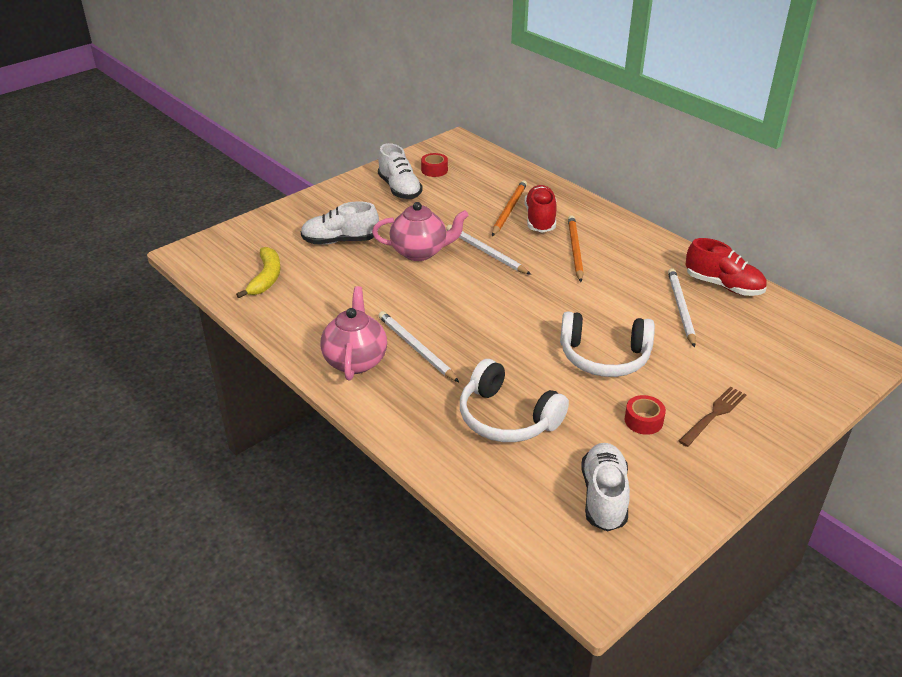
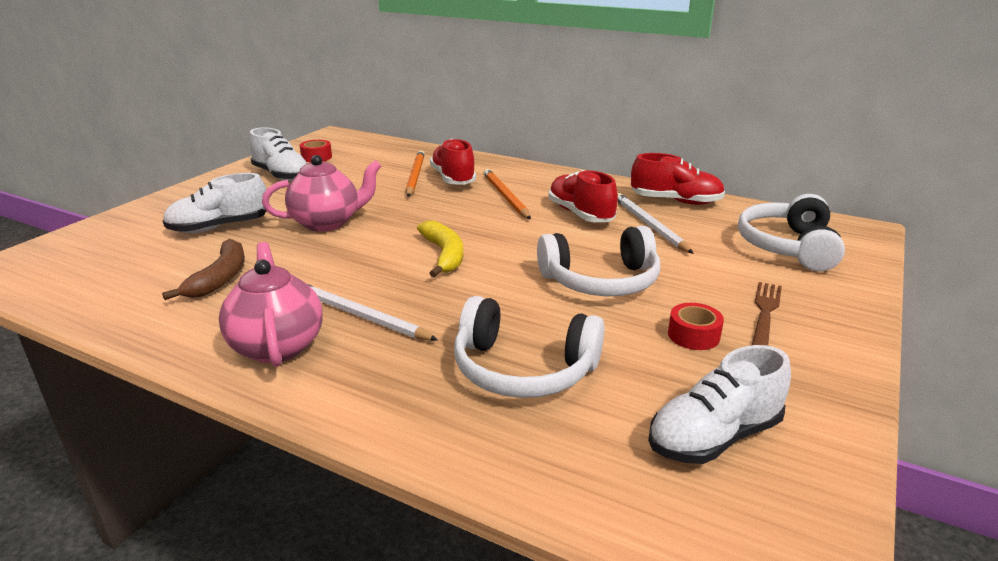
camera: 20 degrees left, 10 degrees down
(266, 278) = (120, 278): yellow banana -> yellow banana (444, 255)
(331, 292) = (220, 278): none -> brown banana
(486, 252) = (407, 212): white pencil -> none
(603, 497) = (714, 437): white shoe -> white shoe turned 105 degrees counterclockwise
(628, 284) = (580, 214): none -> red shoe
(786, 357) = (787, 247): none -> white headphones

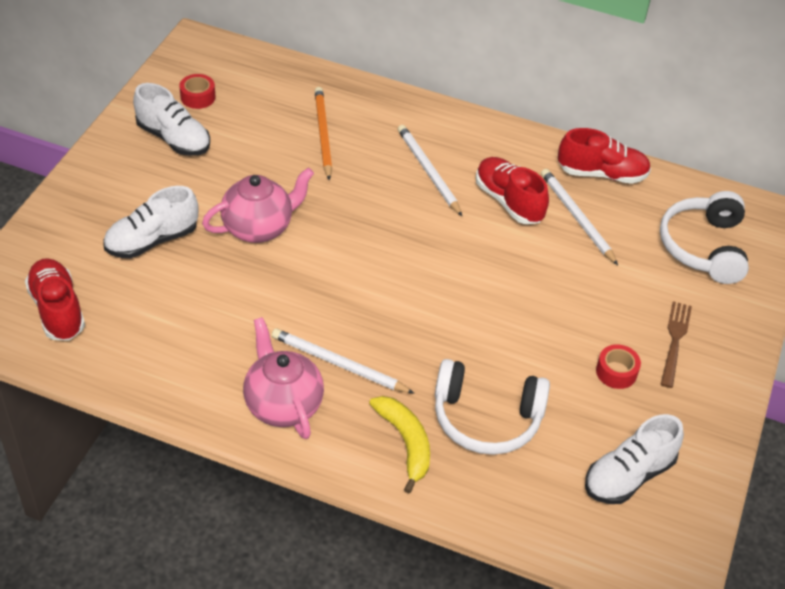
camera: 10 degrees left, 20 degrees up
(220, 278) = (192, 320): brown banana -> none
(444, 255) = (389, 275): yellow banana -> yellow banana (405, 443)
(453, 179) = (366, 138): red shoe -> red shoe (57, 310)
(505, 196) = (428, 172): orange pencil -> white pencil
(601, 281) = (537, 306): white headphones -> none

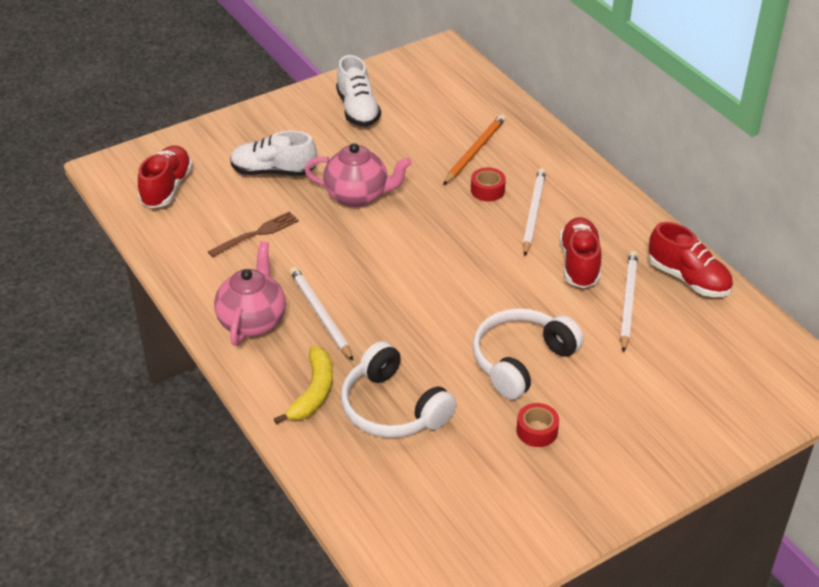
camera: 40 degrees right, 5 degrees down
(198, 97) = (404, 88): red tape -> red tape (487, 190)
(628, 475) = (465, 509): white shoe -> none
(675, 340) = (616, 434): brown fork -> brown fork (257, 234)
(703, 247) = (724, 377): white headphones -> white headphones (521, 360)

